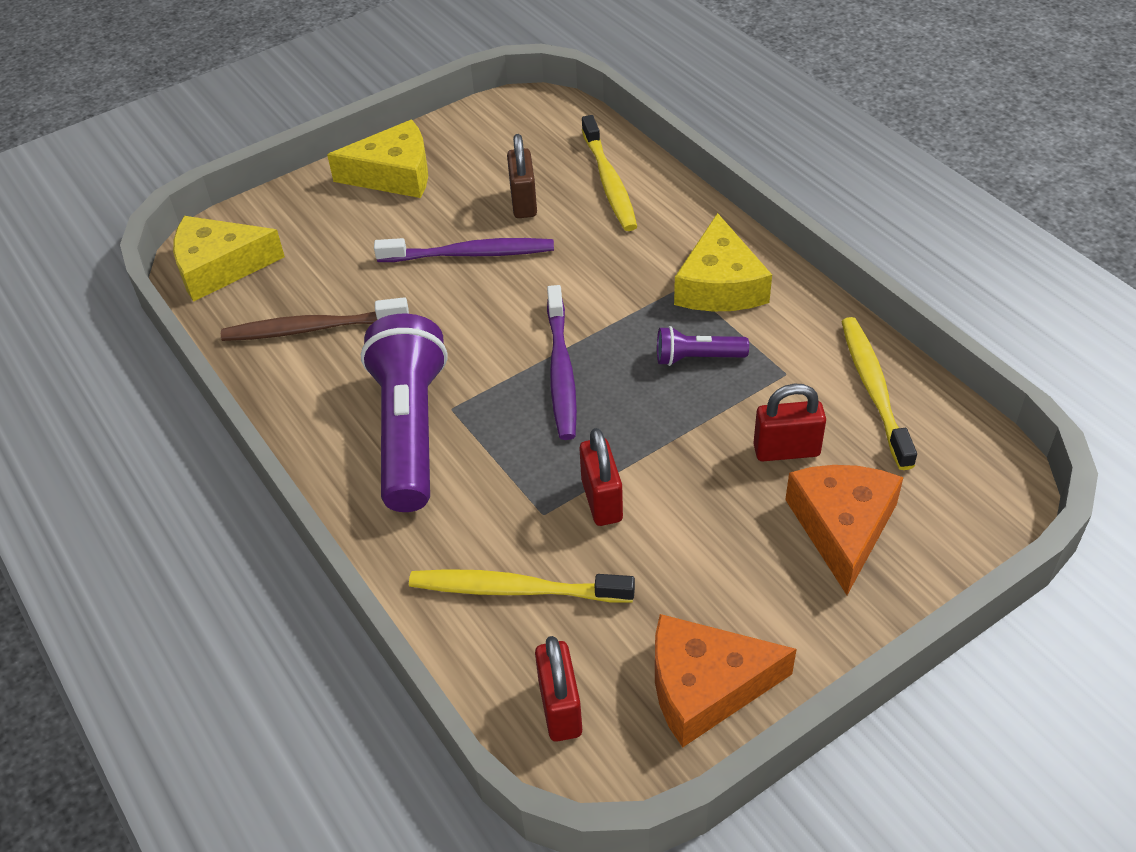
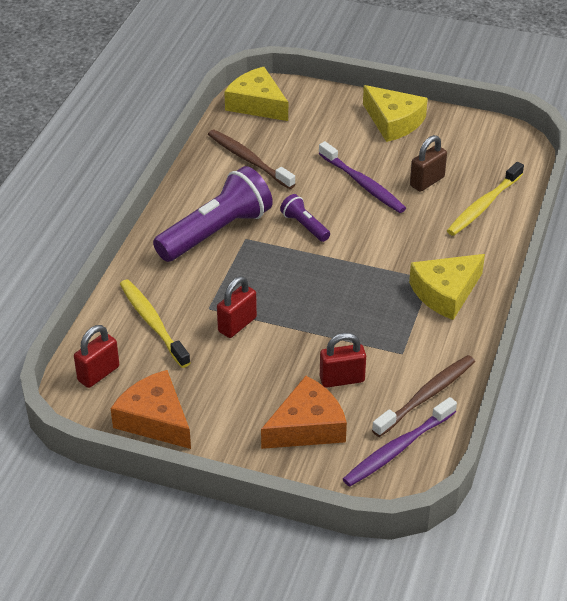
camera: 50 degrees right, 5 degrees down
(561, 370) = (312, 264): purple toothbrush -> purple toothbrush (398, 448)
(697, 358) = (376, 311): purple flashlight -> purple flashlight (304, 226)
(786, 450) = (342, 379): red padlock -> red padlock turned 60 degrees counterclockwise
(874, 390) = (426, 396): yellow toothbrush -> brown toothbrush

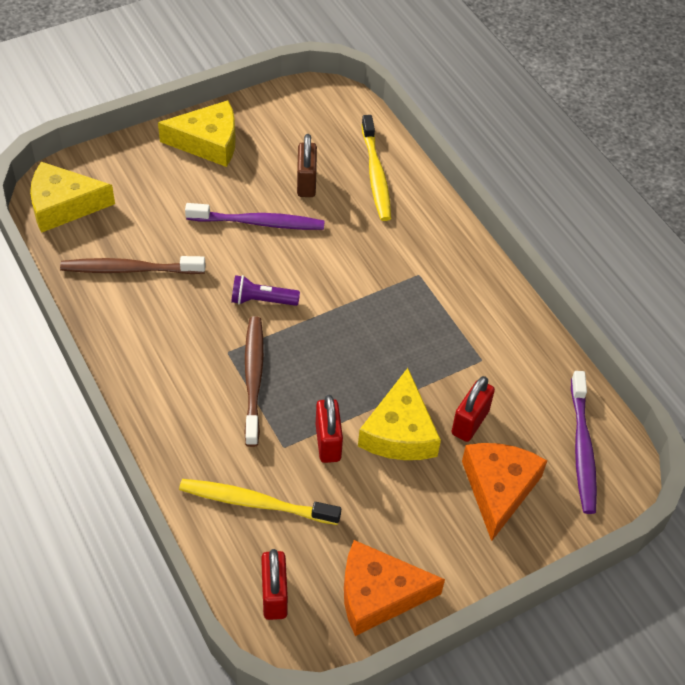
camera: 50 degrees left, 10 degrees up
(216, 232) = (194, 366): purple flashlight -> none
(426, 396) = (544, 383): brown toothbrush -> brown toothbrush (253, 379)
(445, 293) = (445, 278): yellow cheese -> yellow cheese (399, 432)

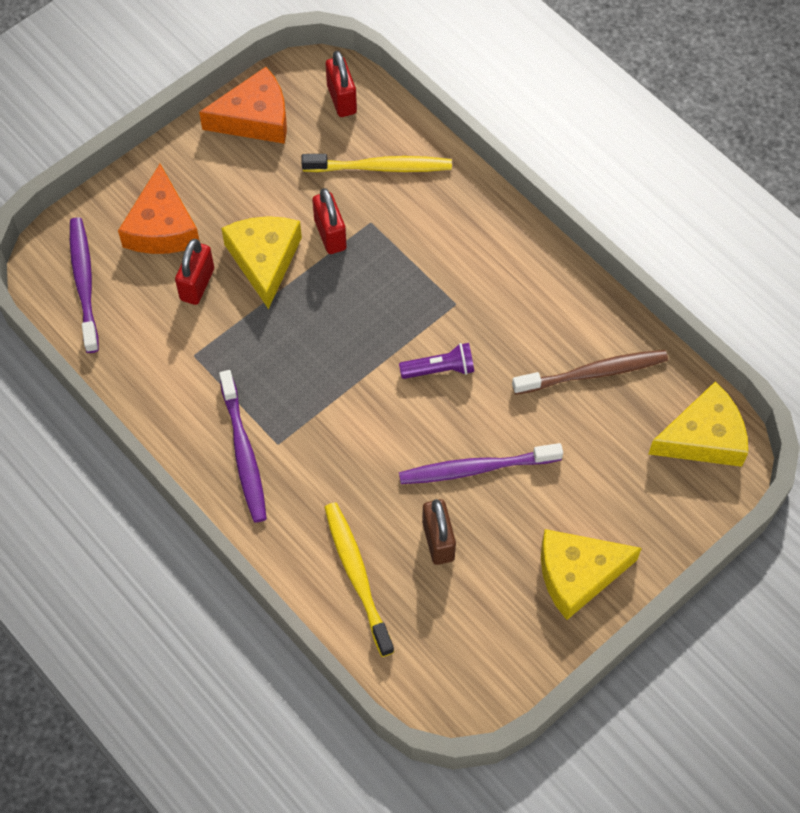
camera: 170 degrees right, 10 degrees up
(253, 379) = (420, 280): brown toothbrush -> none
(449, 273) = (243, 452): none -> purple toothbrush

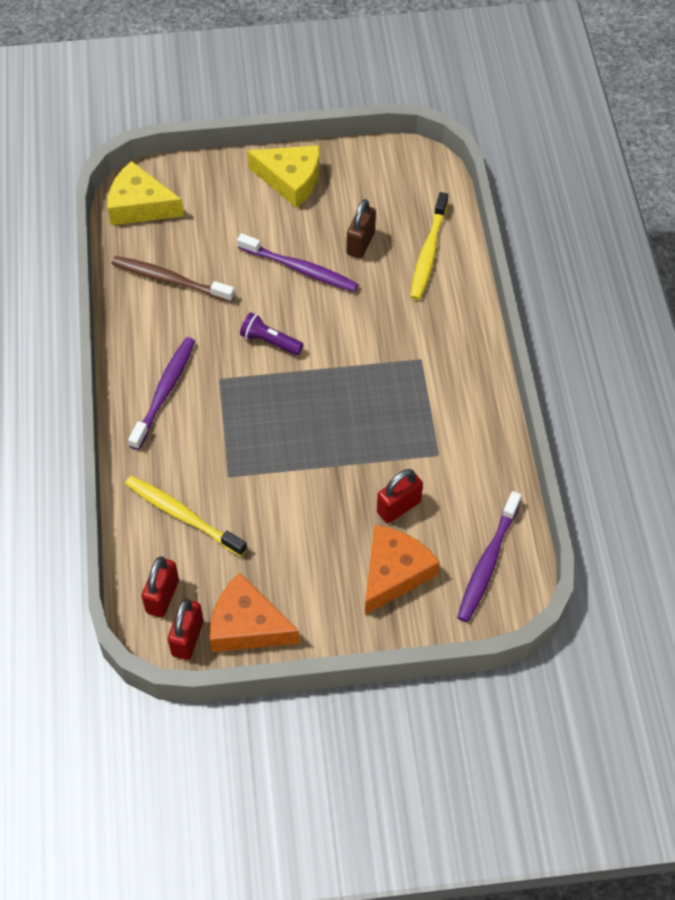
camera: 145 degrees left, 5 degrees down
(243, 452) = (449, 366): purple toothbrush -> purple toothbrush (164, 392)
(264, 260) = (332, 495): yellow cheese -> none
(330, 234) = (267, 484): red padlock -> red padlock (187, 638)

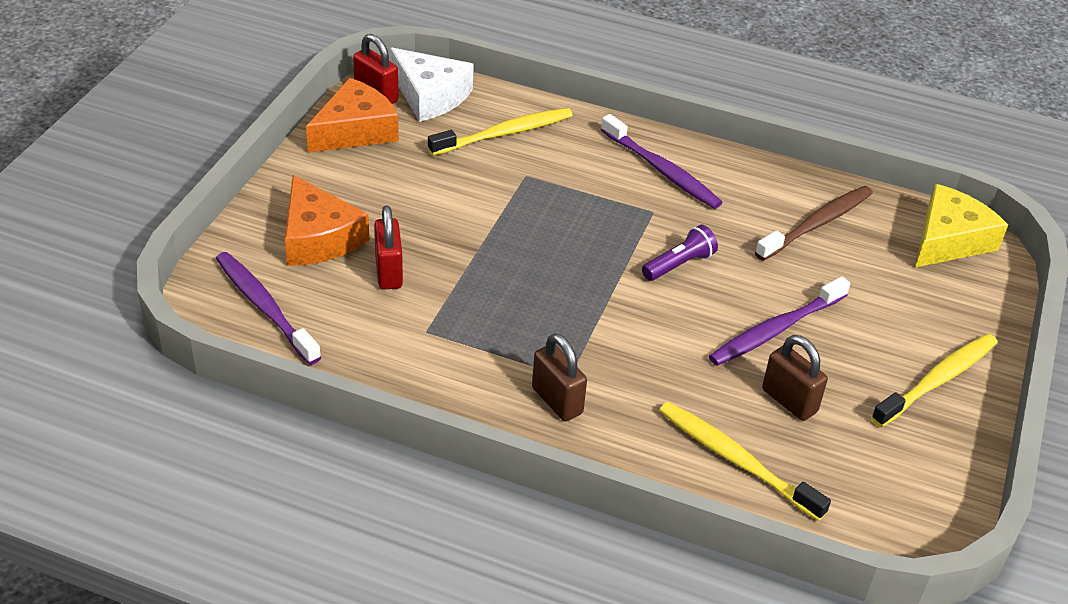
camera: 115 degrees right, 15 degrees down
(162, 596) = (430, 96): red padlock -> white cheese
(291, 180) = (937, 380): yellow cheese -> yellow toothbrush
(447, 355) = (557, 401): none -> brown padlock

